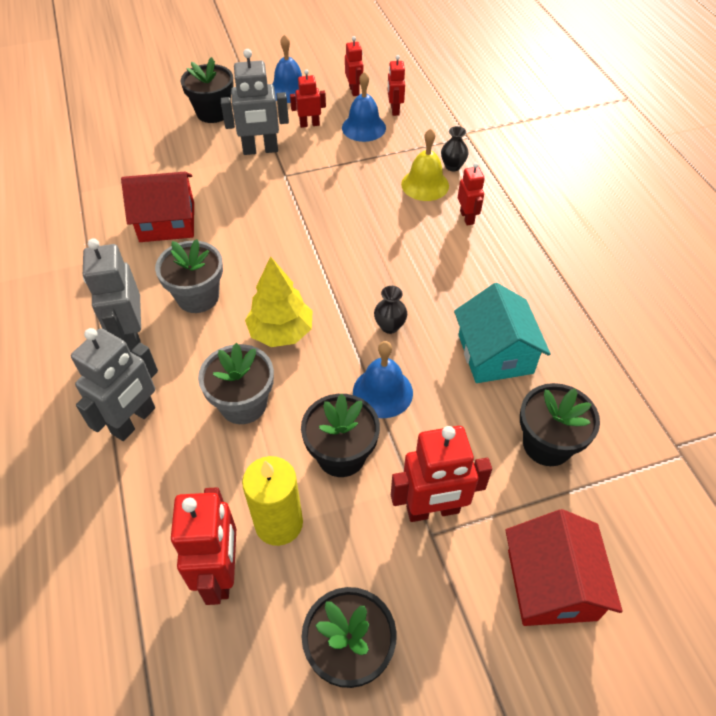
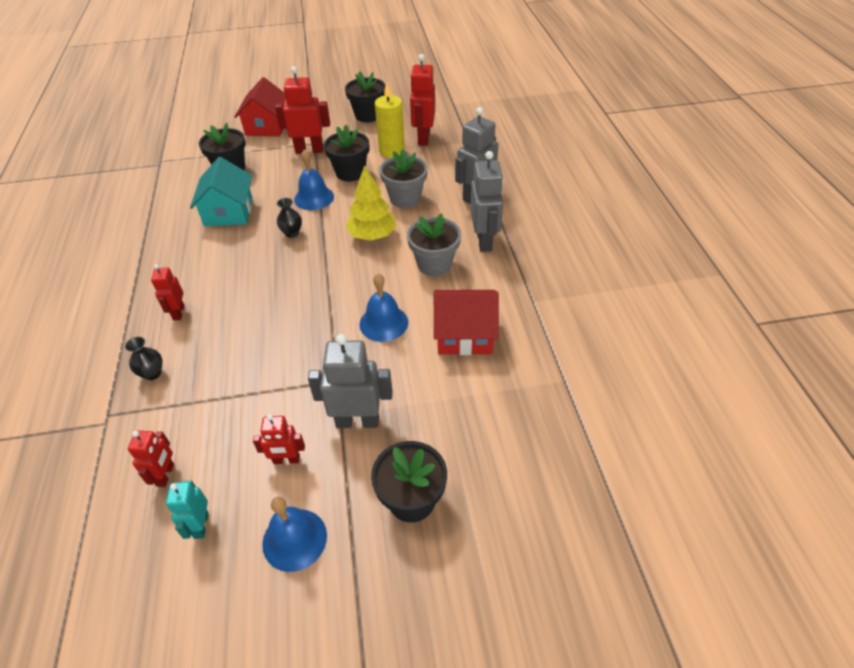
camera: 170 degrees left, 5 degrees down
(354, 90) = (201, 525): red robot -> turquoise robot
(363, 127) = (221, 445): blue bell -> blue bell (383, 323)
(425, 185) = (195, 353): yellow bell -> none

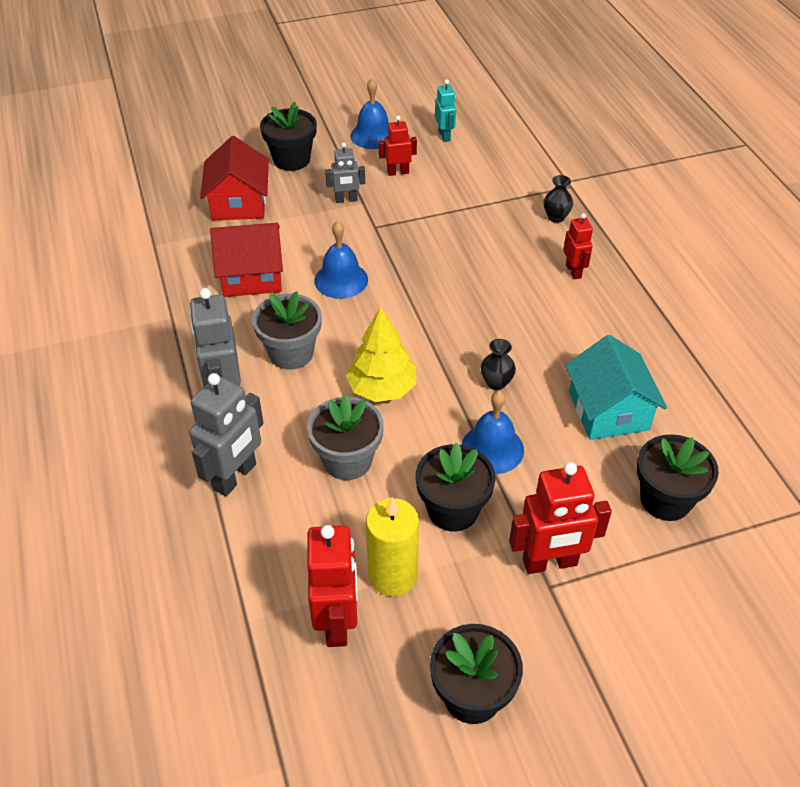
camera: 170 degrees right, 0 degrees up
(166, 475) = (490, 157): red robot -> none
(267, 126) = (673, 633): red house -> red house (239, 203)
(357, 421) = (346, 200): grey robot -> grey robot, size x0.58

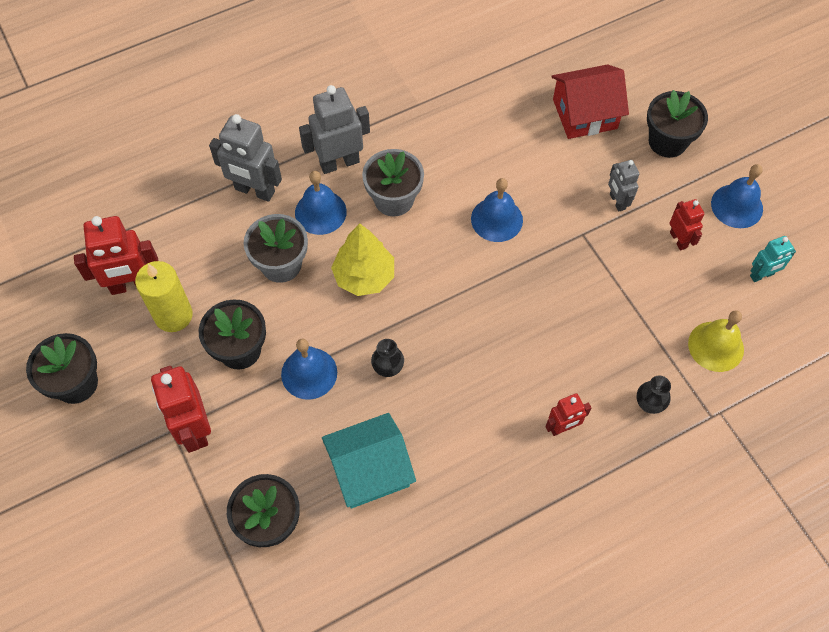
camera: 80 degrees right, 15 degrees up
(251, 276) = (484, 148): red house -> none
(287, 417) = (320, 212): none -> blue bell
(506, 172) = (716, 346): none -> yellow bell

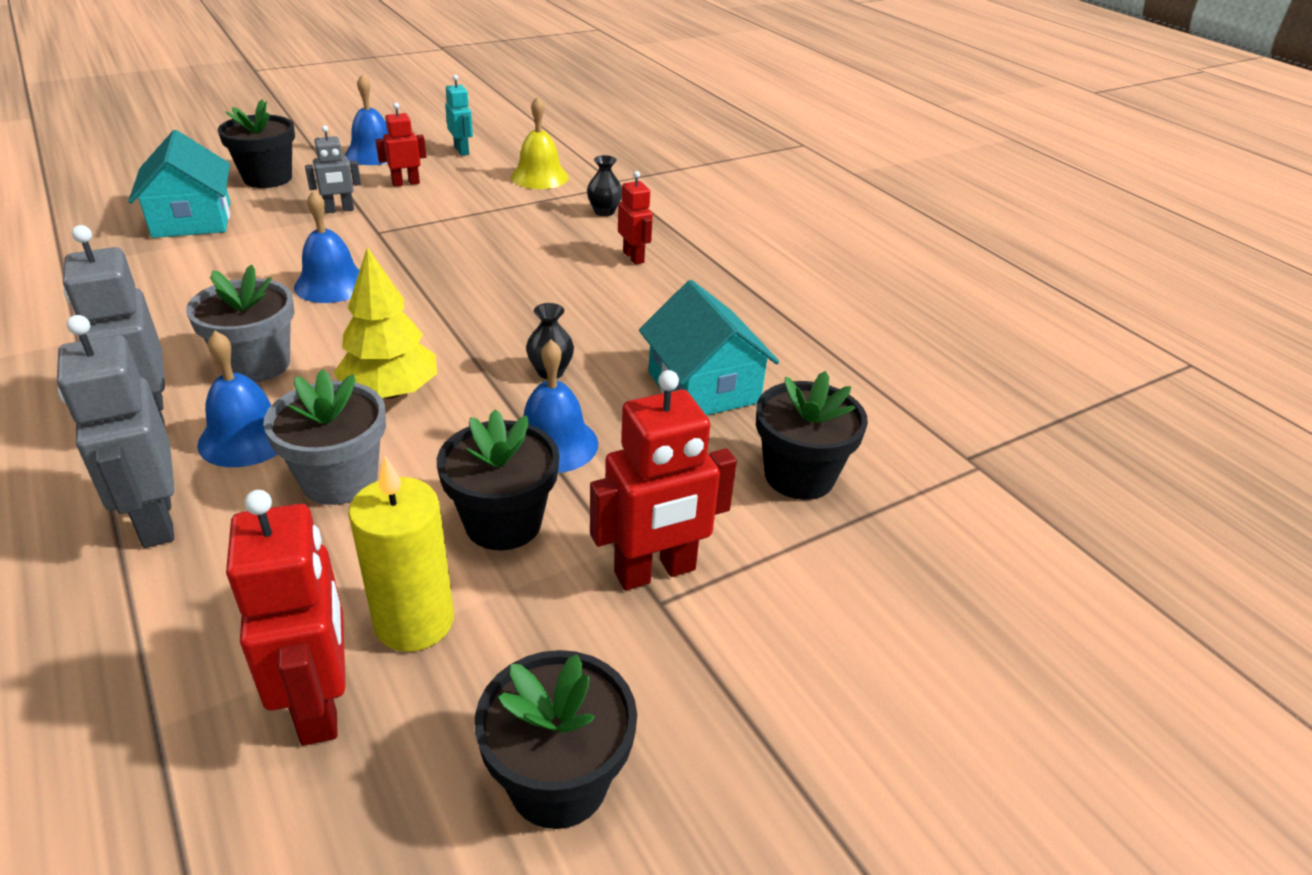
camera: 95 degrees left, 25 degrees down
(254, 191) = (155, 520): grey robot -> grey robot turned 135 degrees clockwise
(585, 114) = (192, 220): red house -> turquoise house

